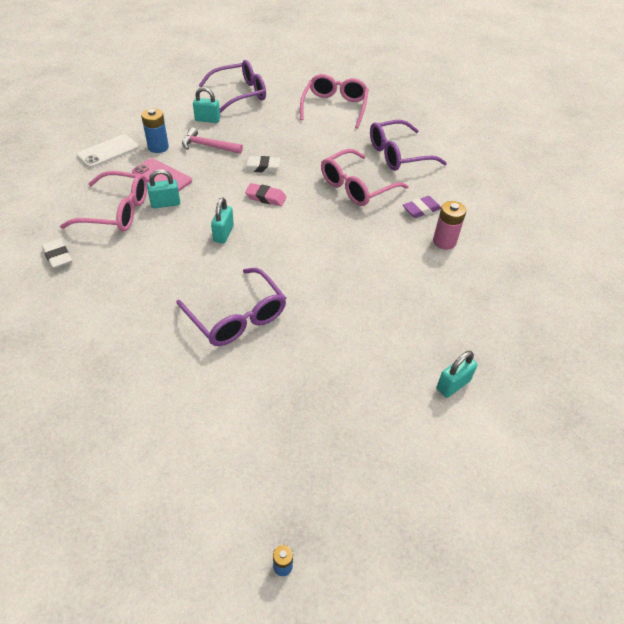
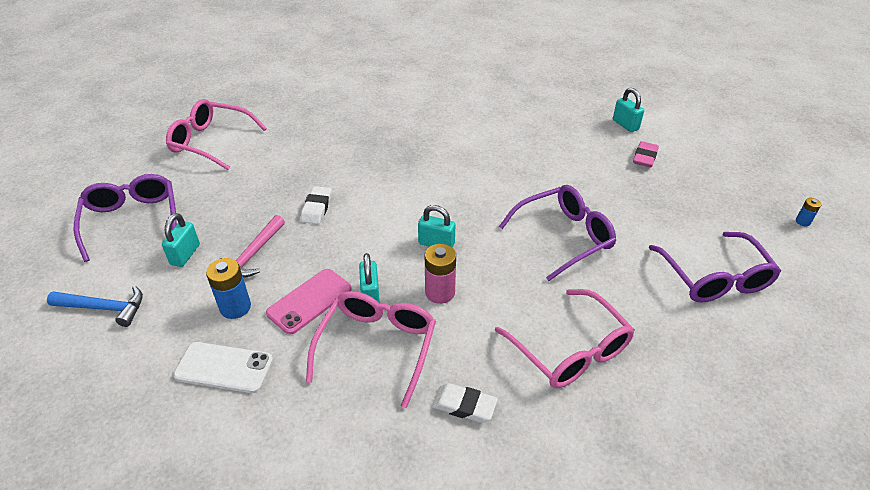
camera: 80 degrees left, 5 degrees down
(58, 256) = (464, 406): white eraser -> white eraser turned 45 degrees clockwise
(108, 151) = (224, 367): white phone -> white phone turned 45 degrees counterclockwise
(160, 102) = (104, 308): none -> blue hammer
(266, 197) = (377, 208): pink eraser -> pink eraser (644, 157)
(357, 186) = (372, 142): pink glasses -> pink glasses (569, 349)
(399, 154) = (325, 109): purple glasses -> purple glasses (713, 277)
(421, 210) = (418, 109): purple eraser -> none
(444, 242) = (464, 104): pink battery -> pink battery (440, 292)

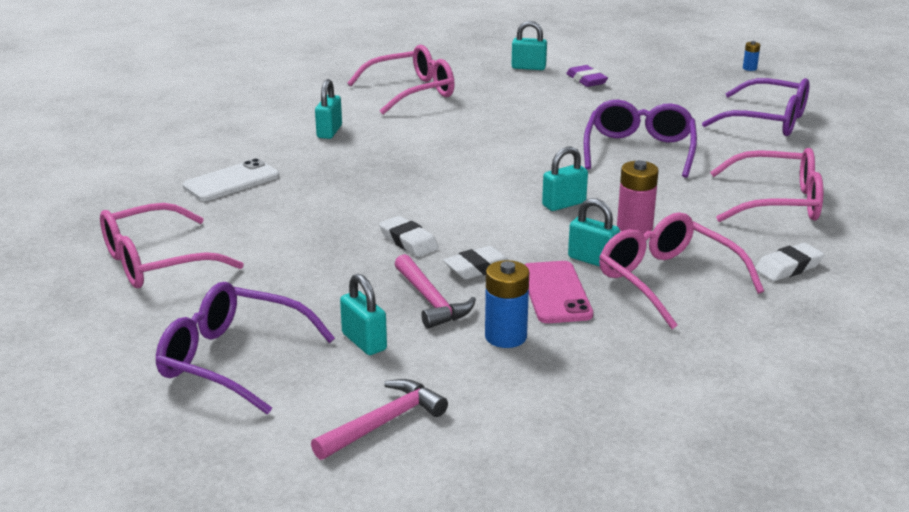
camera: 50 degrees left, 15 degrees down
(104, 308) = (384, 422): blue hammer -> pink hammer
(224, 367) = (593, 370): white phone -> white phone (231, 181)
(310, 252) = (478, 268): none -> white eraser
(422, 107) = (329, 132): none -> turquoise padlock
(516, 104) = (410, 92): none -> pink glasses
(644, 157) = (586, 80): pink eraser -> purple eraser

